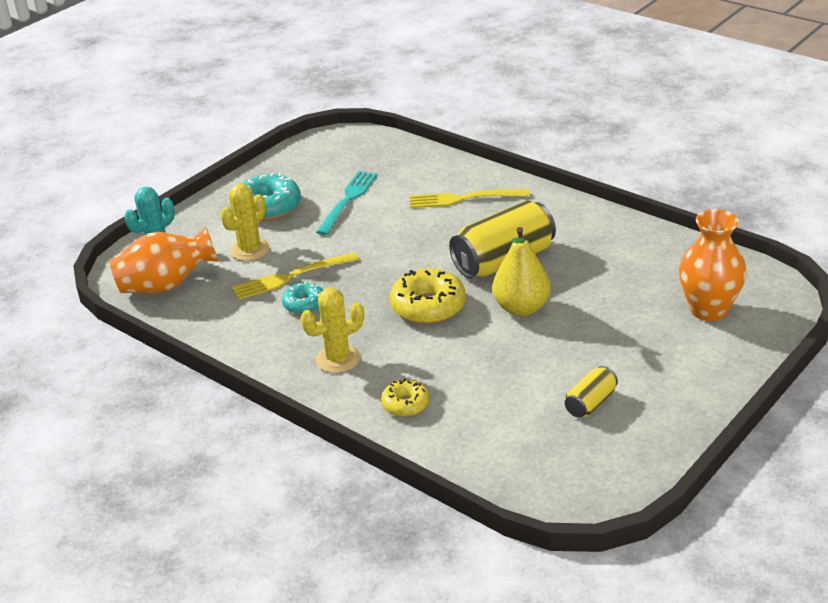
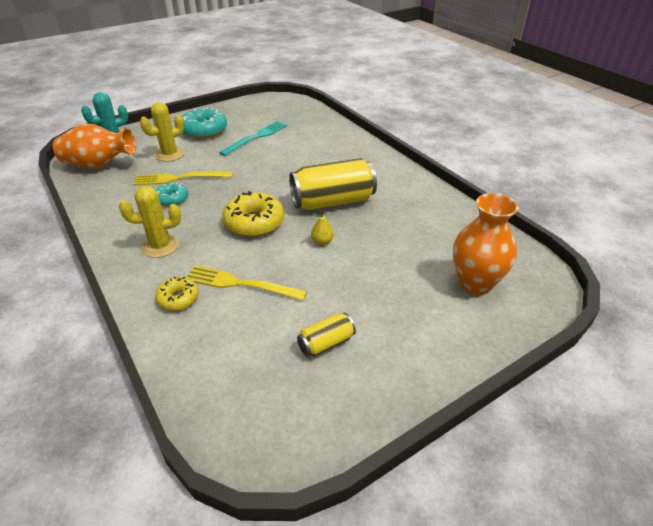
camera: 15 degrees right, 5 degrees up
(463, 199) = (333, 152): yellow fork -> yellow fork (239, 284)
(521, 308) = (322, 241): yellow pear -> yellow pear, size x0.47

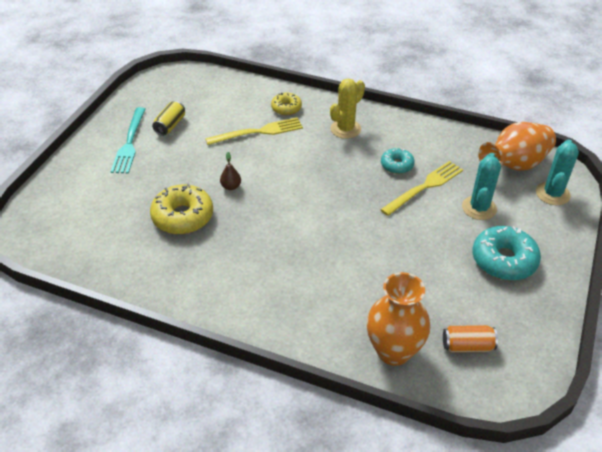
camera: 145 degrees right, 5 degrees up
(169, 154) = (479, 208): yellow cactus -> turquoise cactus
(254, 222) = (302, 177): yellow donut -> yellow donut (183, 216)
(256, 137) = (434, 282): turquoise fork -> turquoise fork (129, 143)
(279, 114) = (467, 346): none -> orange can
(322, 241) = (231, 186): yellow pear -> brown pear
(332, 201) = (258, 230): yellow can -> none
(475, 283) = (86, 206): orange vase -> orange vase (393, 351)

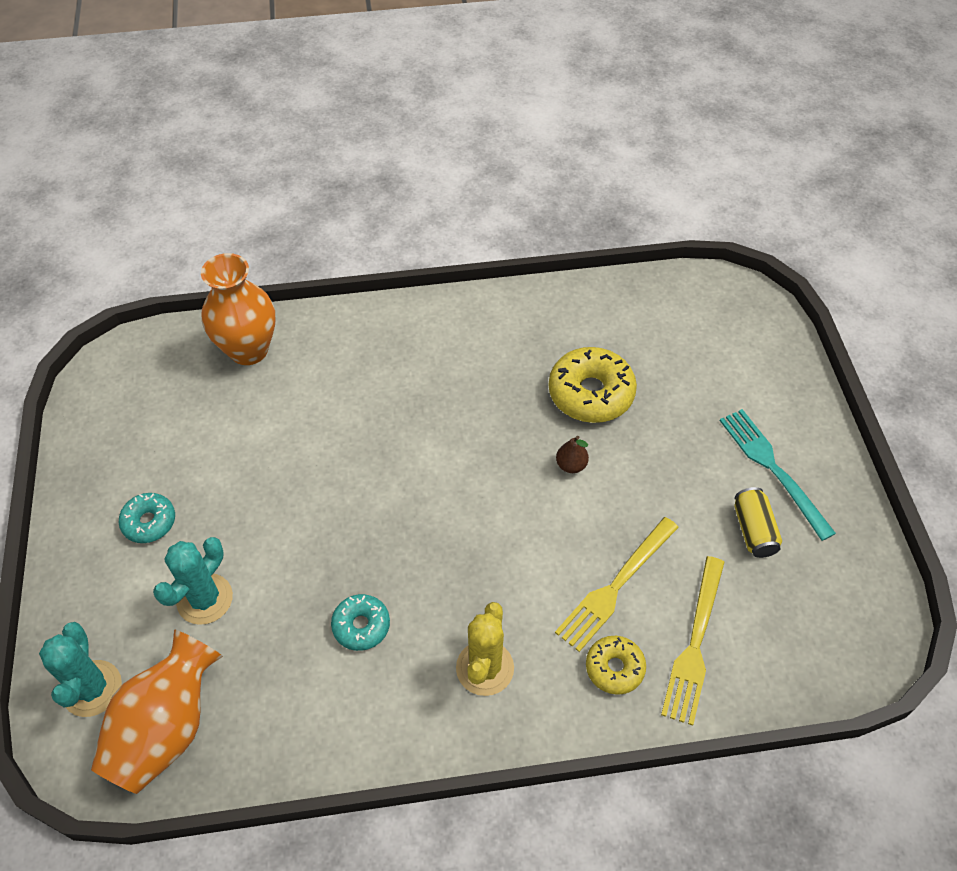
camera: 150 degrees right, 10 degrees up
(425, 186) = (300, 602): yellow fork -> yellow fork (694, 645)
(467, 346) = (169, 389): orange can -> none
(479, 208) = (205, 599): turquoise cactus -> turquoise cactus turned 45 degrees clockwise
(504, 260) = (149, 522): turquoise donut -> turquoise donut, size x0.58

